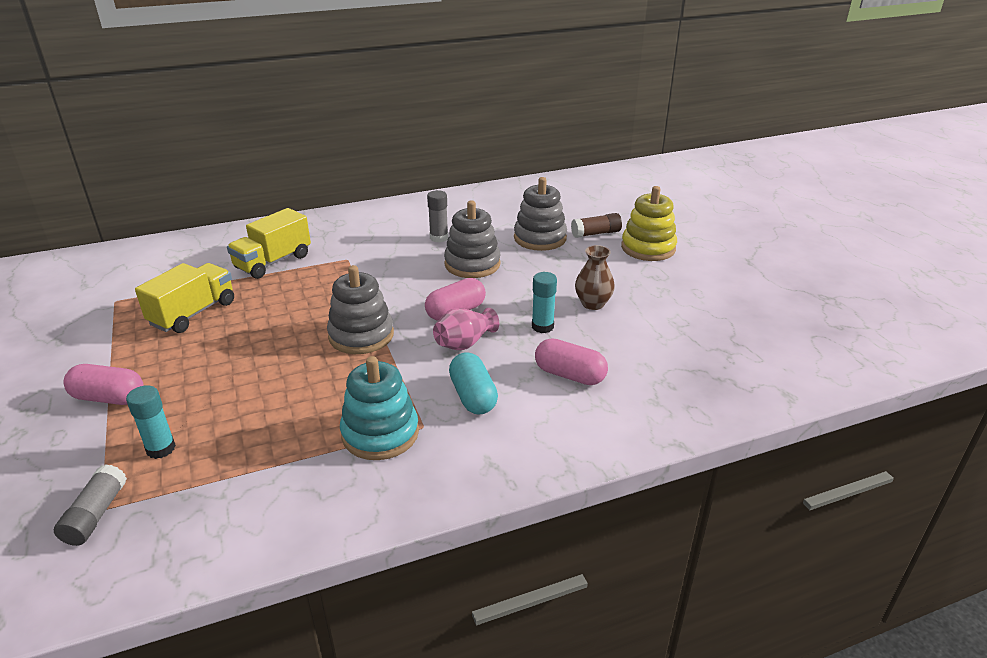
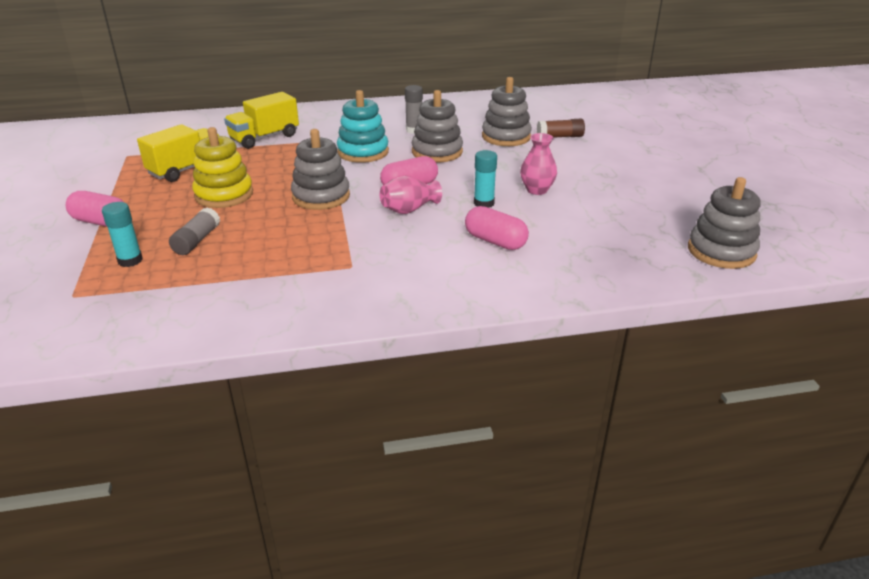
camera: 10 degrees right, 0 degrees up
(96, 514) = (66, 299): grey glue stick -> grey glue stick (197, 241)
(380, 433) = (313, 268): turquoise stacking toy -> turquoise stacking toy (363, 152)
(473, 396) = (402, 249): turquoise capsule -> none
(593, 304) = (537, 190): brown vase -> pink vase
(648, 248) = (605, 151): yellow stacking toy -> yellow stacking toy (224, 195)
(801, 362) = (721, 251): none -> grey stacking toy

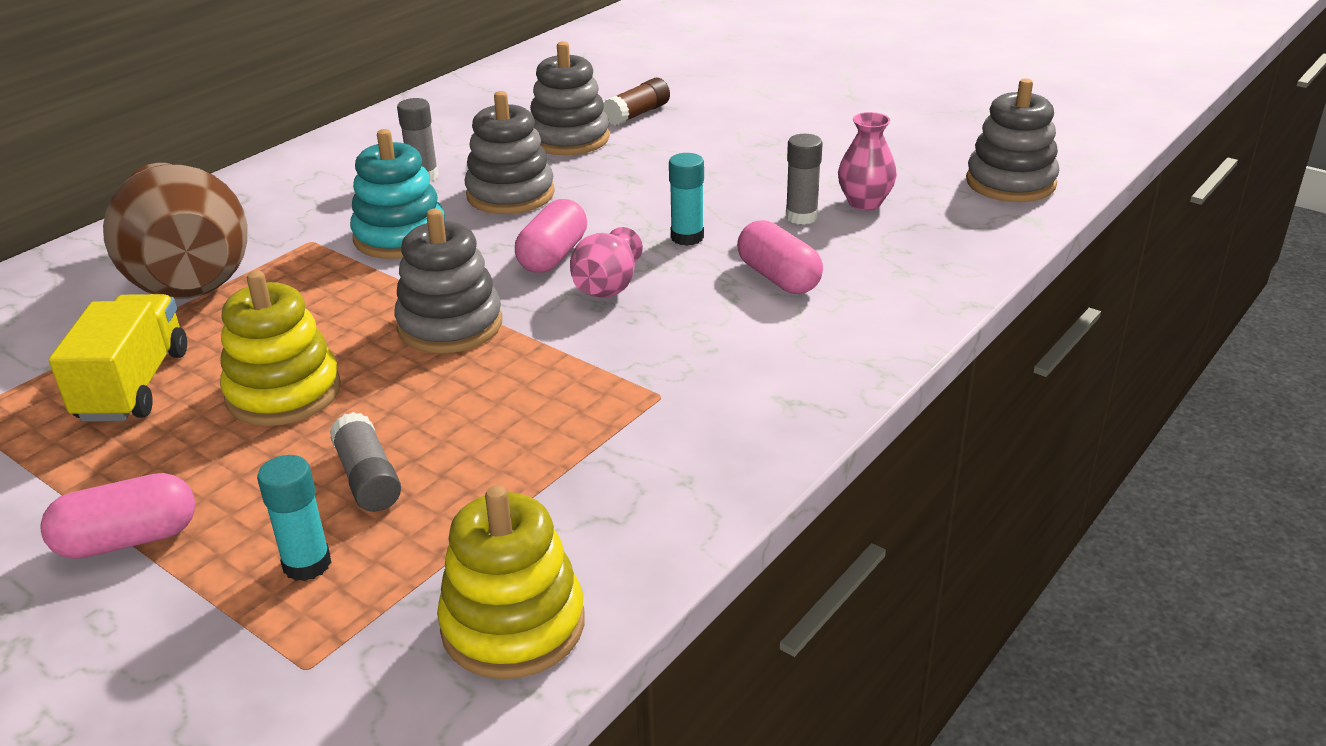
camera: 40 degrees left, 0 degrees up
(148, 323) = (513, 625): none -> yellow stacking toy
(264, 138) = (189, 279): yellow truck -> brown vase
(495, 241) = (778, 278): pink capsule -> pink capsule turned 60 degrees clockwise
(537, 190) = (721, 194): pink vase -> pink vase (864, 203)
(559, 218) = (801, 217): none -> grey glue stick

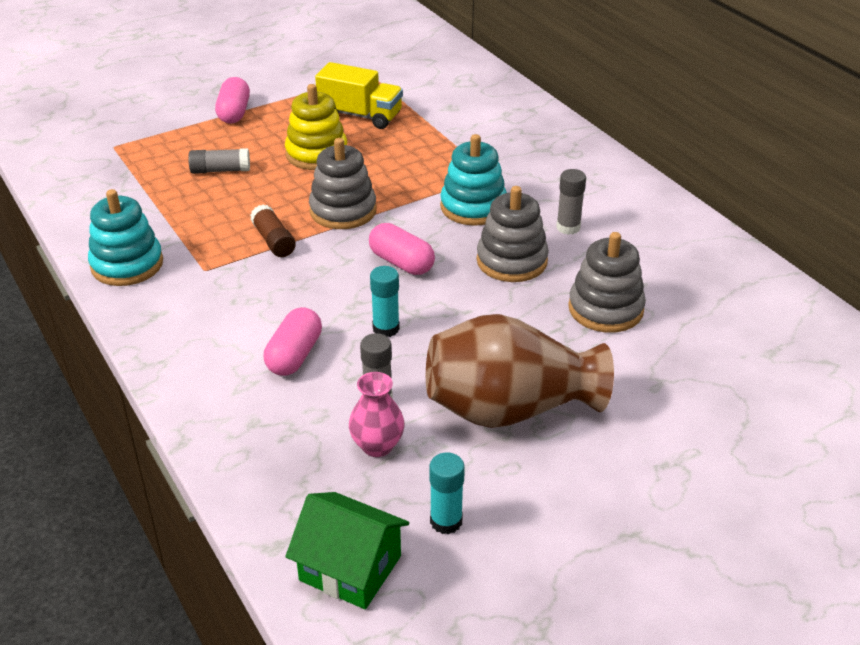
camera: 110 degrees right, 5 degrees up
(189, 279) = (467, 133): brown vase -> brown vase (509, 409)
(307, 564) = (174, 151): turquoise glue stick -> turquoise glue stick (446, 521)
(513, 625) = (83, 194): yellow stacking toy -> none
(607, 287) = (342, 276): pink vase -> none
(637, 114) = (645, 361): brown glue stick -> brown glue stick (273, 241)
(696, 473) = (127, 265): none -> turquoise stacking toy
(778, 278) = (294, 355): pink capsule -> pink capsule turned 60 degrees counterclockwise
(1010, 183) = (350, 568): grey stacking toy -> green house

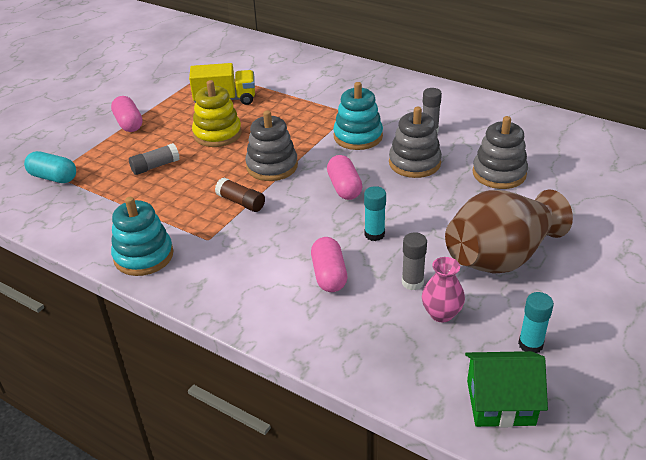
camera: 25 degrees left, 0 degrees up
(111, 150) = (53, 177): none -> turquoise capsule
(401, 263) = (344, 187): pink capsule -> pink capsule turned 60 degrees clockwise

